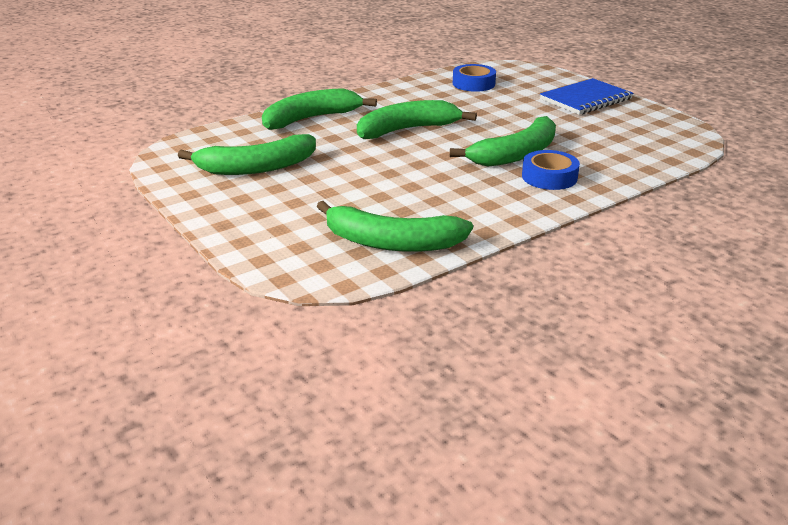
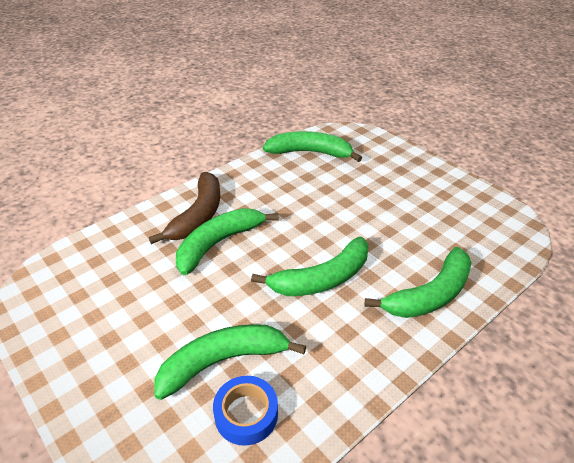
camera: 175 degrees right, 10 degrees up
(256, 168) = (433, 213): green banana -> green banana (223, 362)
(549, 177) = (198, 215): blue tape -> brown banana
(586, 99) = (101, 370): blue notebook -> none

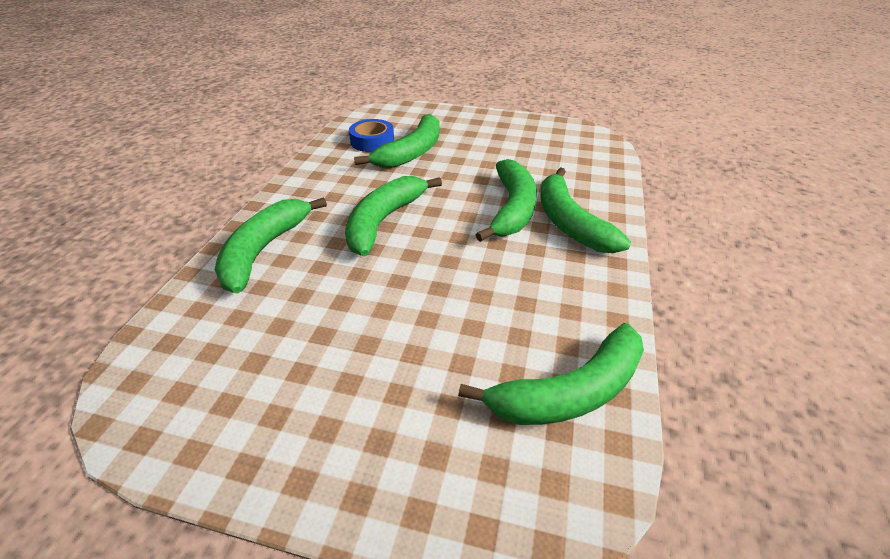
camera: 145 degrees right, 0 degrees up
(198, 215) = (570, 223): brown banana -> green banana

